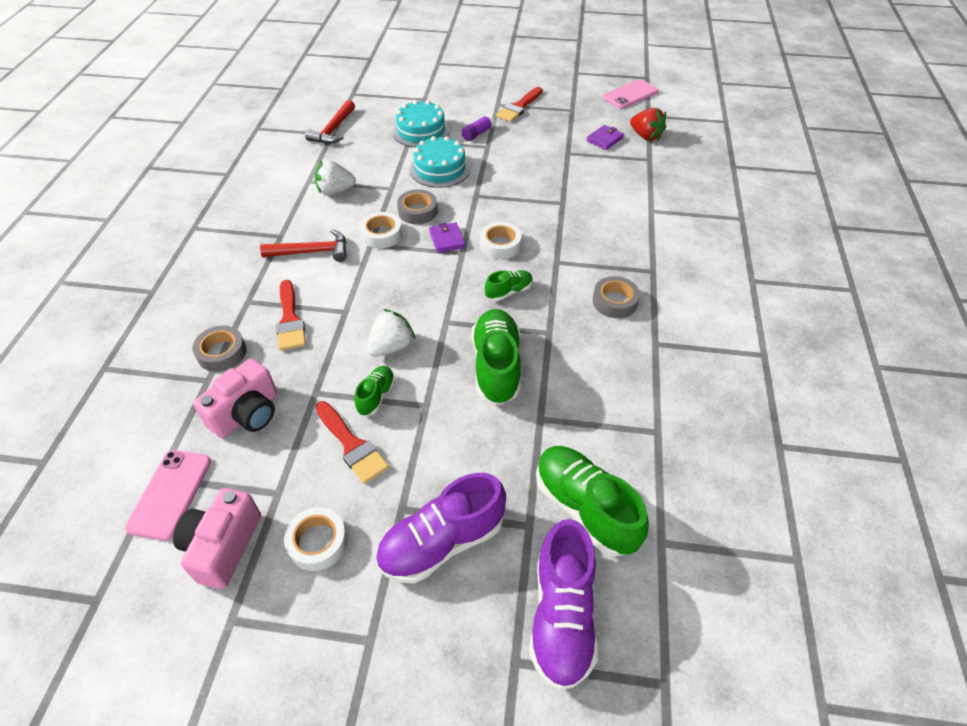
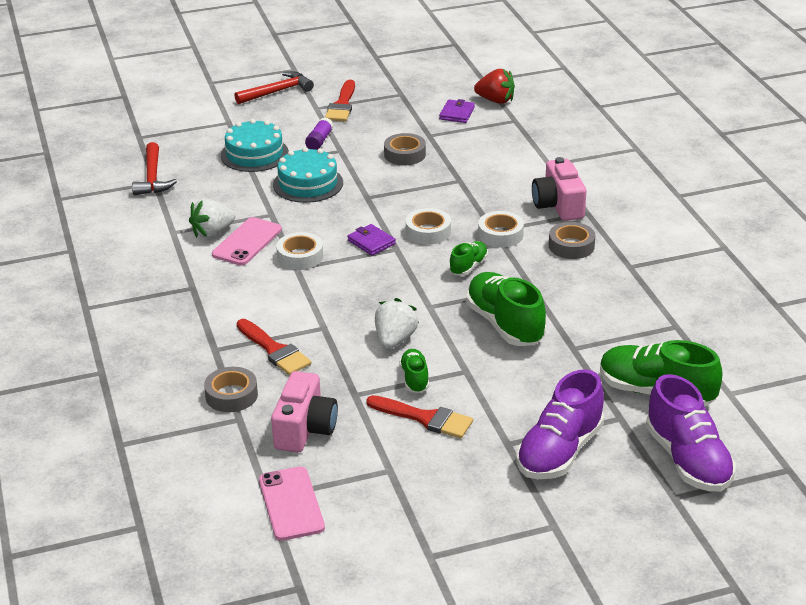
camera: 25 degrees left, 15 degrees down
(223, 546) = (376, 518): pink camera -> pink camera (558, 205)
(312, 252) = (241, 291): red hammer -> red hammer (277, 92)
(317, 542) = (456, 487): white tape -> white tape (500, 234)
(418, 211) = (319, 227): grey tape -> grey tape (405, 154)
(630, 94) = (450, 65): pink phone -> pink phone (247, 242)

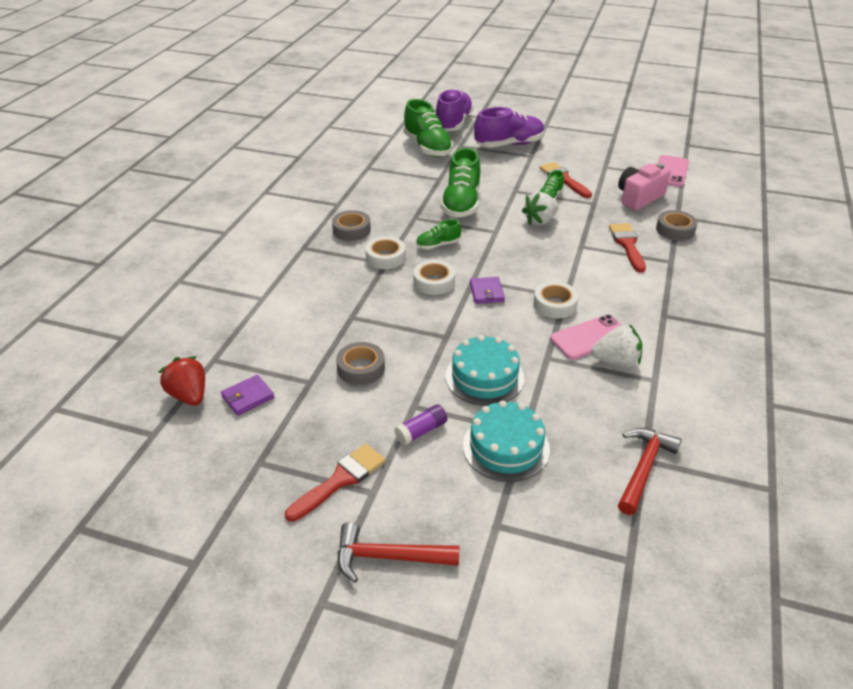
camera: 145 degrees left, 5 degrees up
(558, 205) = (313, 261): pink camera -> none

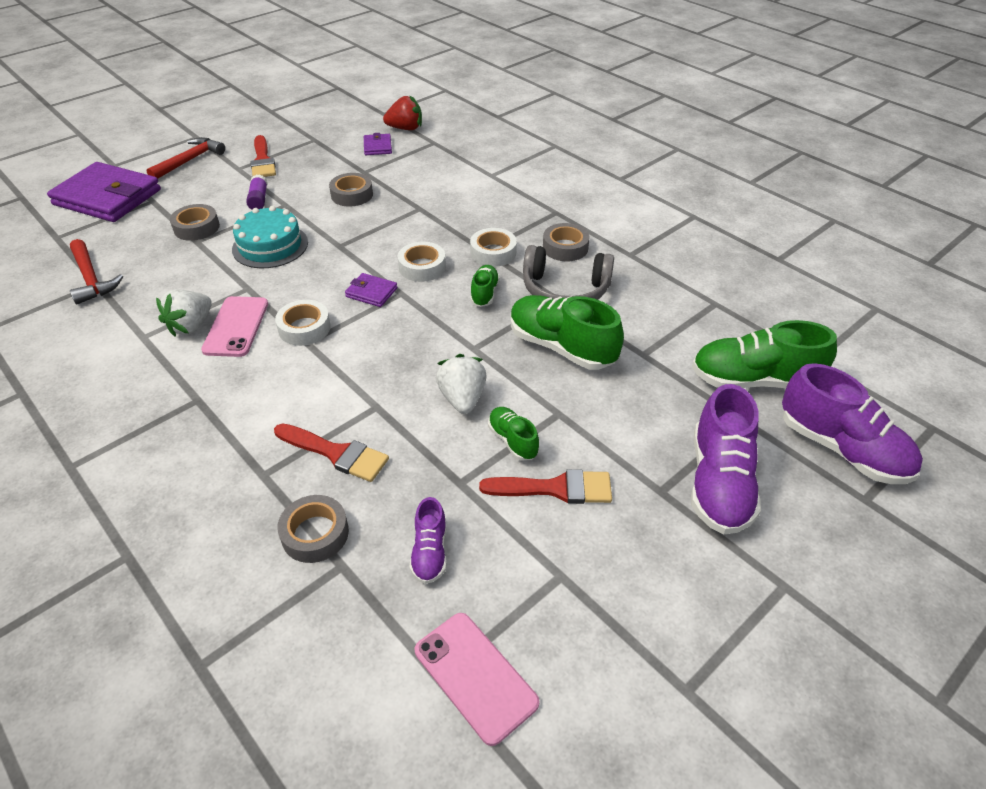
camera: 120 degrees right, 5 degrees up
(403, 217) = (565, 290): none -> grey headphones
(506, 447) = (196, 227): turquoise cake -> grey tape
(527, 578) = (108, 197): none -> purple wallet
(639, 198) = (430, 552): pink camera -> purple shoe

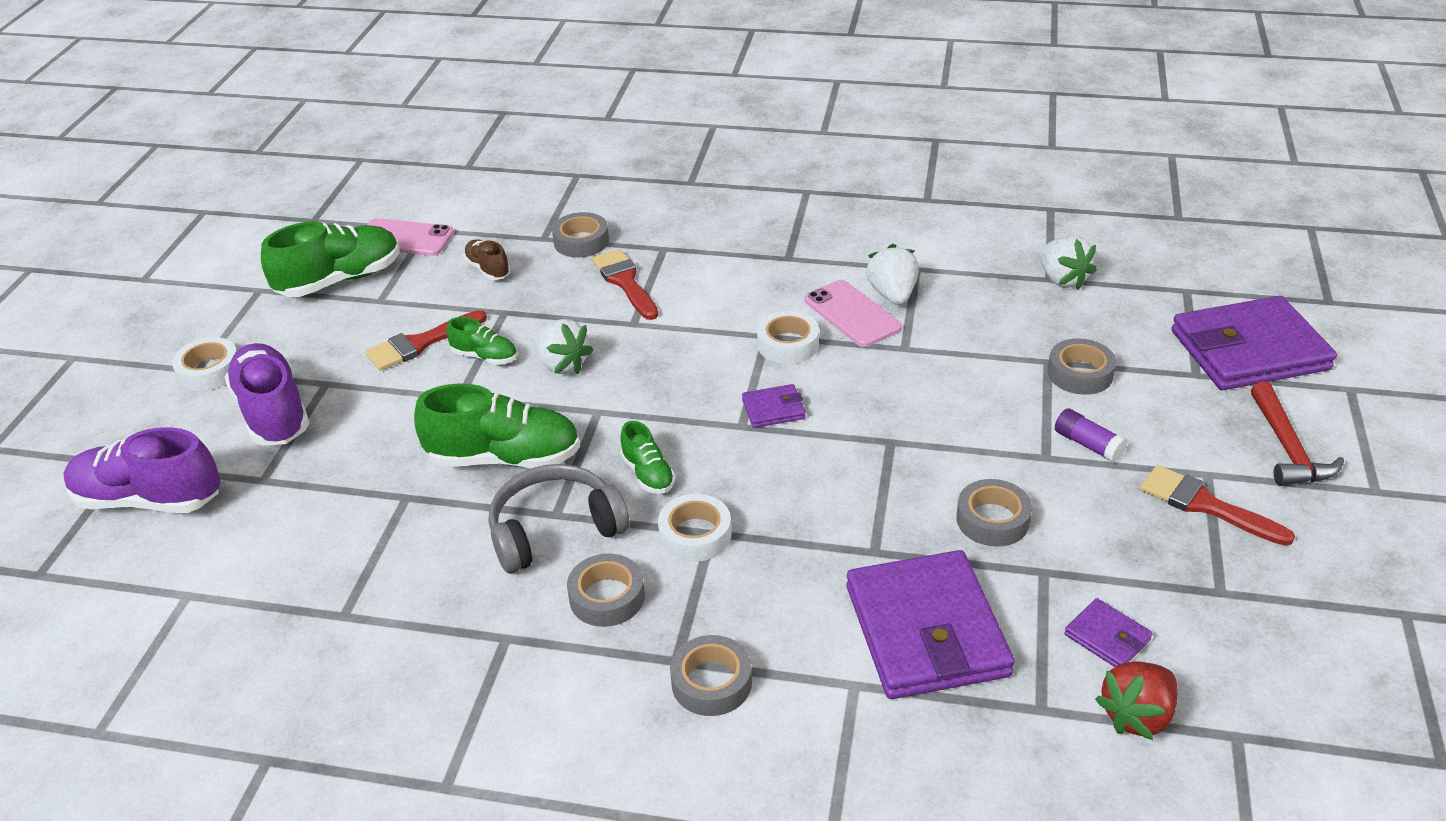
camera: 145 degrees right, 5 degrees down
(91, 279) = (1062, 279): red hammer -> white strawberry
(270, 246) = (964, 398): turquoise cake -> none
(336, 453) = (625, 282): red brush -> red brush turned 75 degrees clockwise
(422, 267) = (758, 467): white tape -> white tape (209, 371)
(430, 552) = (488, 269): purple shoe -> brown shoe
(440, 176) = (926, 631): none -> purple wallet
(549, 199) = (711, 682): none -> grey tape
(753, 380) = (262, 528): green shoe -> green shoe (340, 280)

